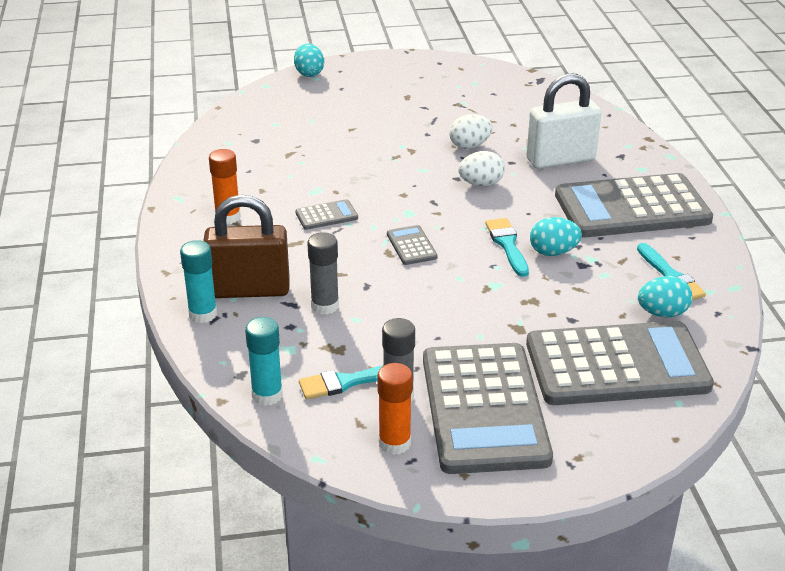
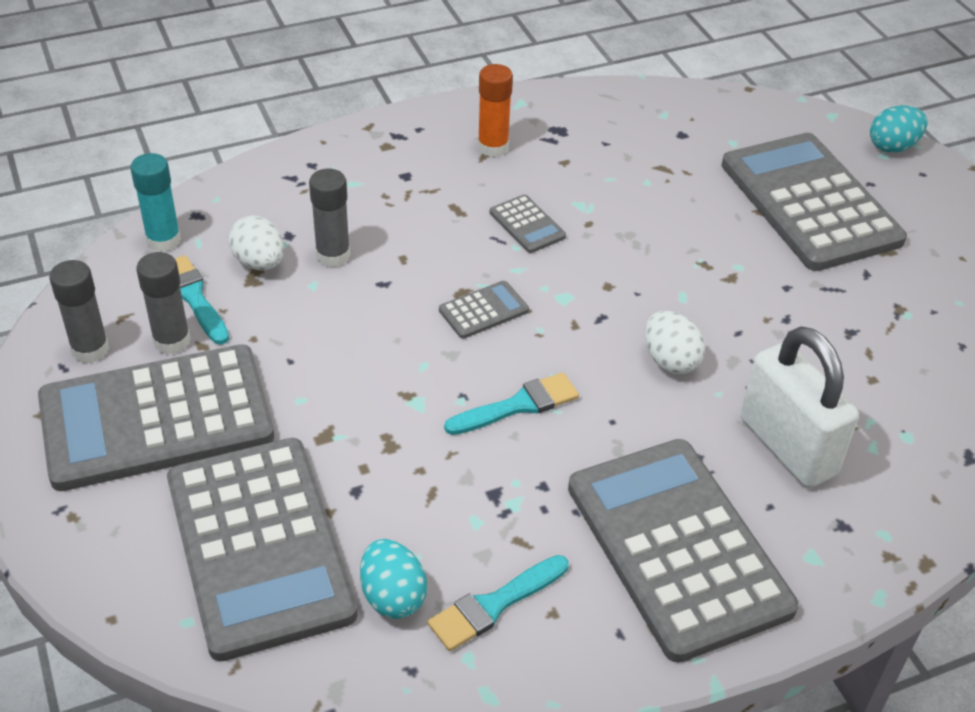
camera: 75 degrees right, 10 degrees up
(203, 314) = (296, 168): turquoise glue stick -> none
(249, 290) = (350, 192): brown padlock -> none
(351, 110) = (809, 203): none -> grey calculator
(394, 443) = (90, 349): orange glue stick -> grey glue stick
(470, 146) = (775, 336): white egg -> white egg (259, 262)
(553, 252) = (515, 457): turquoise egg -> none

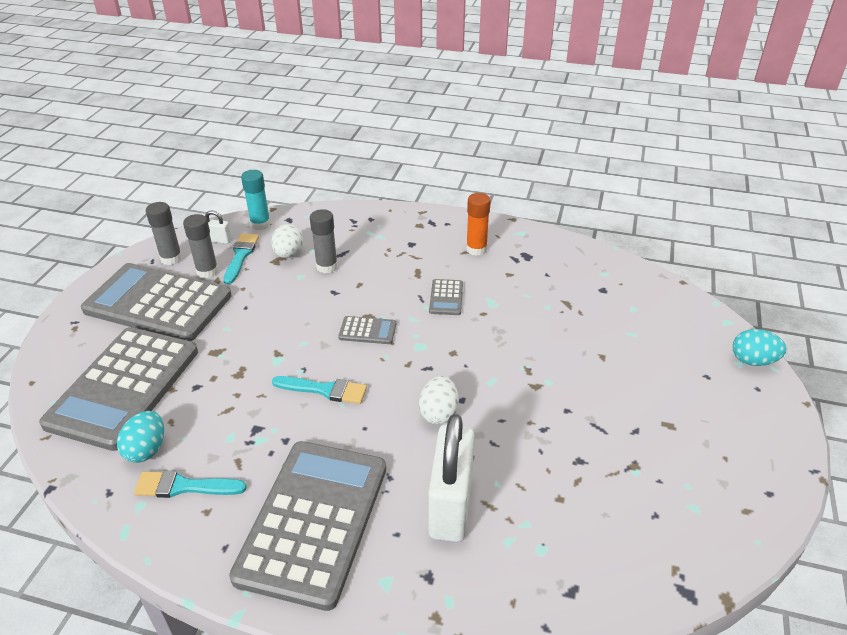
camera: 40 degrees right, 5 degrees down
(129, 290) = (218, 240): none -> white padlock
(809, 203) = (645, 367): grey calculator -> none

